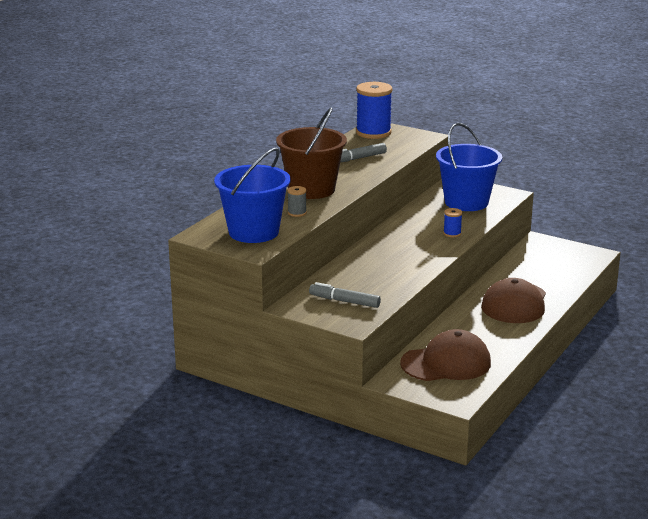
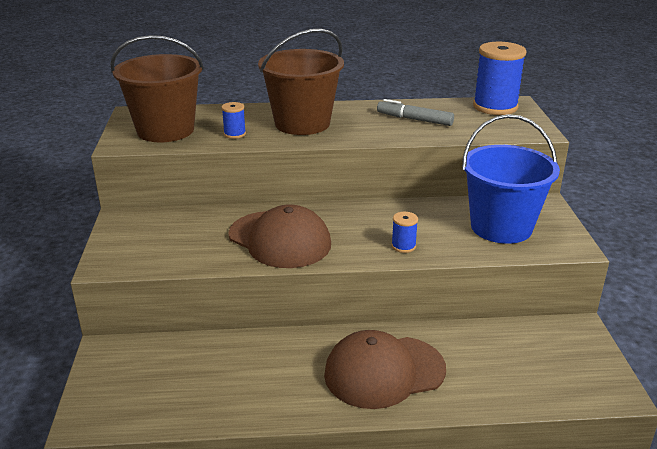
camera: 55 degrees right, 5 degrees up
(253, 232) = (165, 130): blue bucket -> brown bucket
(297, 213) = (234, 134): grey spool -> blue spool
(344, 301) = (157, 241): grey marker -> none
(446, 363) = (177, 374): brown cap -> brown cap (279, 239)

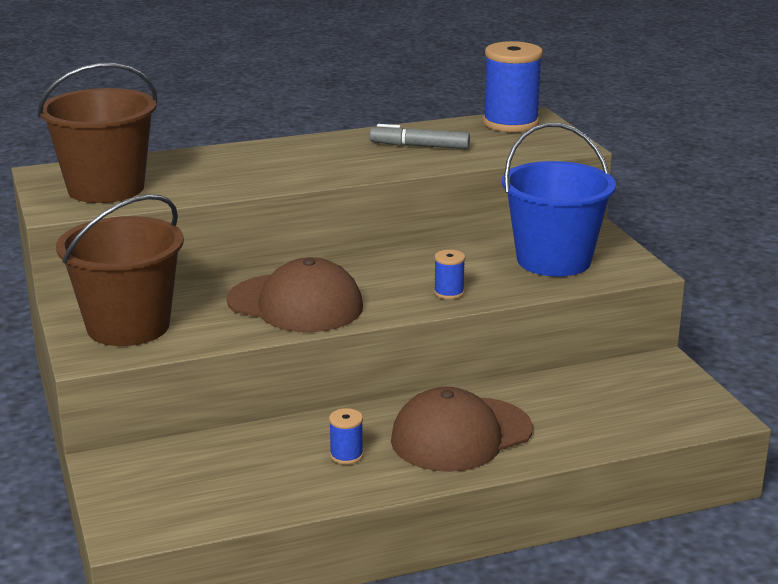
camera: 15 degrees left, 5 degrees down
(234, 134) = (201, 184): blue spool -> blue spool (346, 455)
(302, 123) = (281, 164): brown bucket -> brown bucket (128, 326)

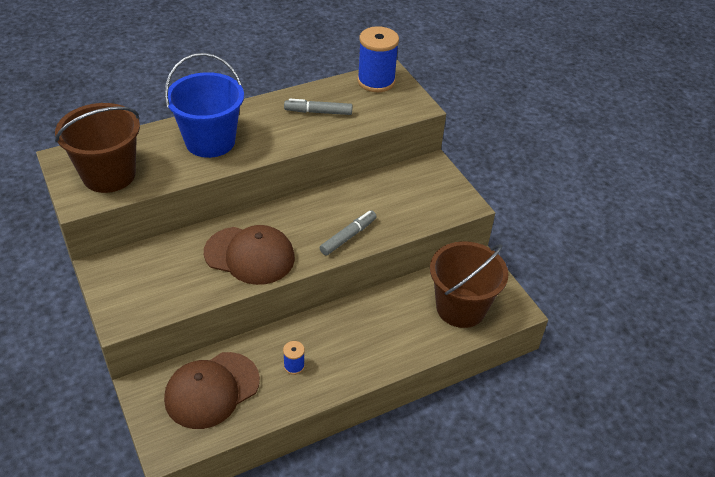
camera: 10 degrees left, 20 degrees up
(128, 326) = (141, 287): brown bucket -> brown bucket (460, 308)
(449, 293) = (348, 236): blue spool -> grey marker
(461, 435) = (363, 340): brown cap -> brown cap (212, 390)
(553, 260) = (411, 198): blue bucket -> blue bucket (210, 141)

